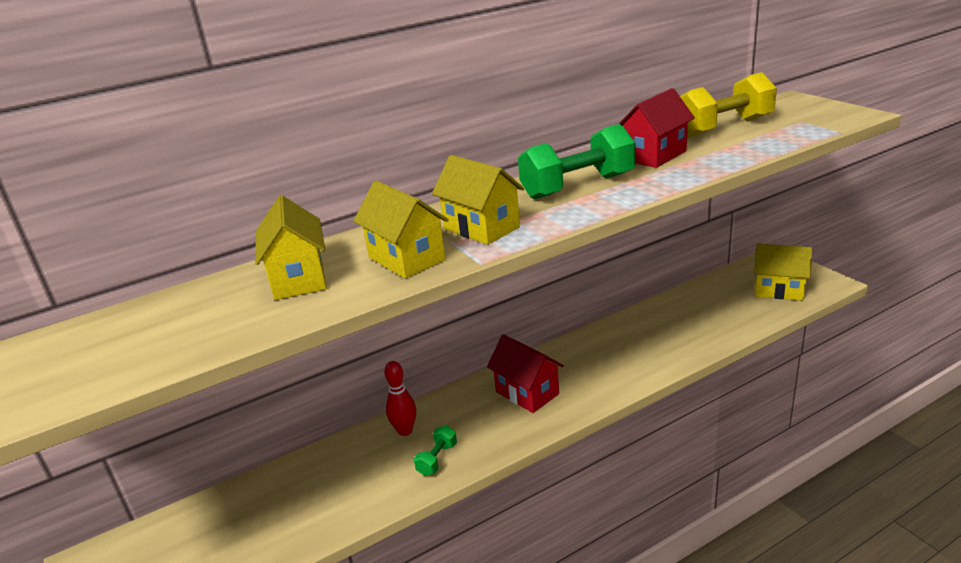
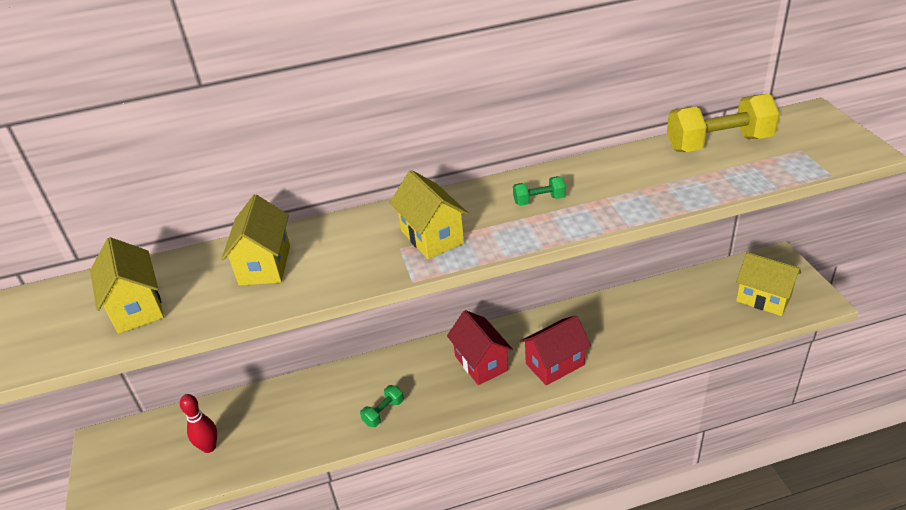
camera: 15 degrees right, 10 degrees up
(405, 430) = (367, 378): red bowling pin -> red bowling pin (209, 447)
(406, 259) = (356, 261): yellow house -> yellow house (137, 307)
(578, 186) = (539, 200): green dumbbell -> green dumbbell, size x0.47
(654, 155) = (630, 172): red house -> red house (555, 364)

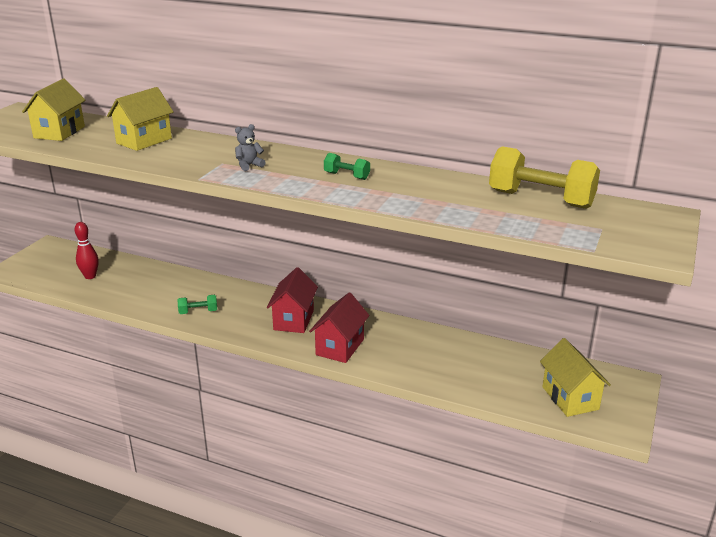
camera: 35 degrees right, 10 degrees down
(432, 237) = (249, 165): yellow house -> grey teddy bear
(555, 364) = (340, 347): red house -> red house turned 75 degrees counterclockwise

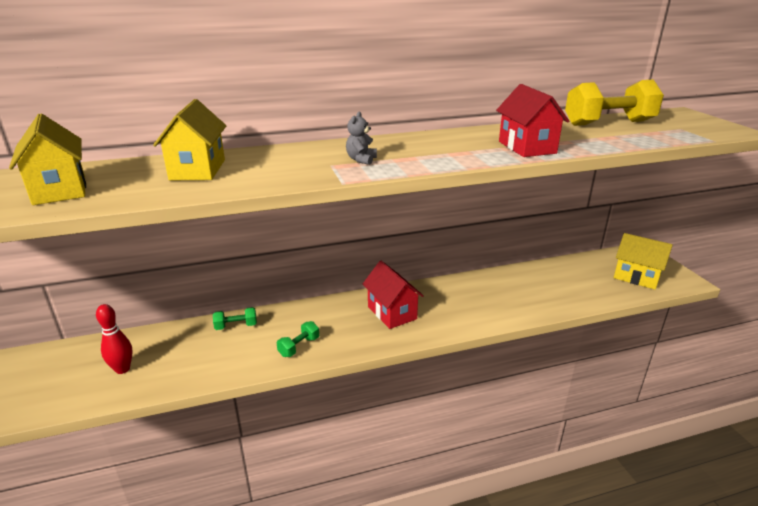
camera: 40 degrees left, 0 degrees up
(340, 347) = (459, 316): red house -> red house (527, 147)
(346, 176) = (459, 144): green dumbbell -> green dumbbell (236, 326)

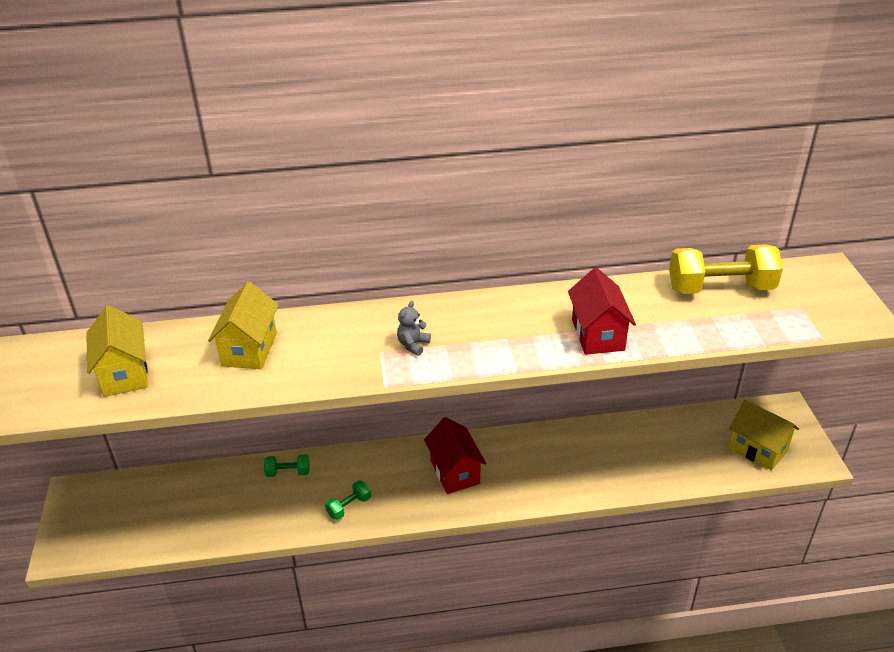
camera: 10 degrees right, 10 degrees up
(122, 369) = (175, 514): red bowling pin -> none

